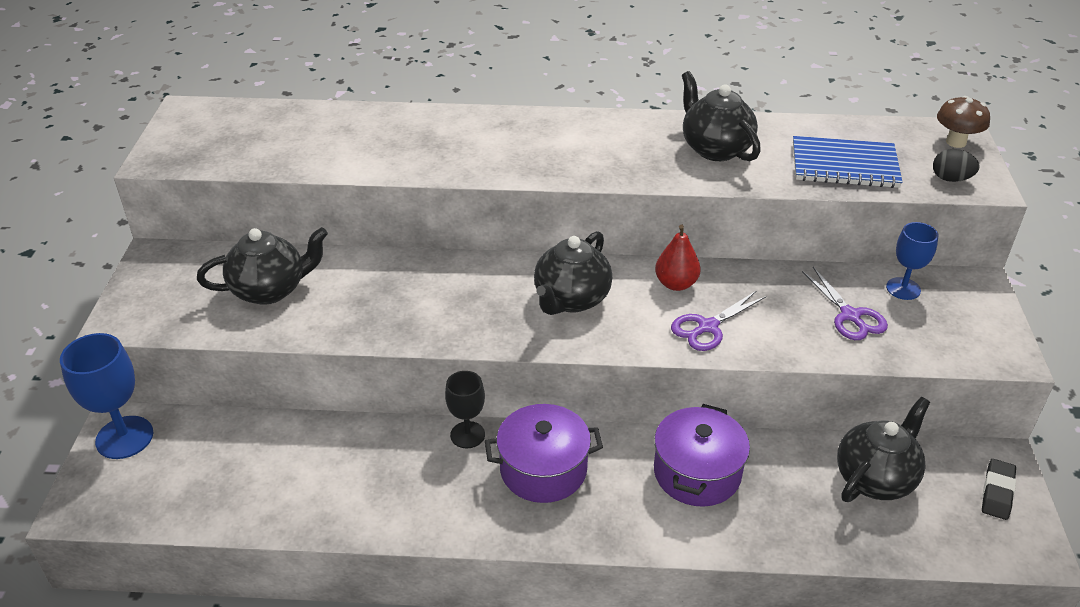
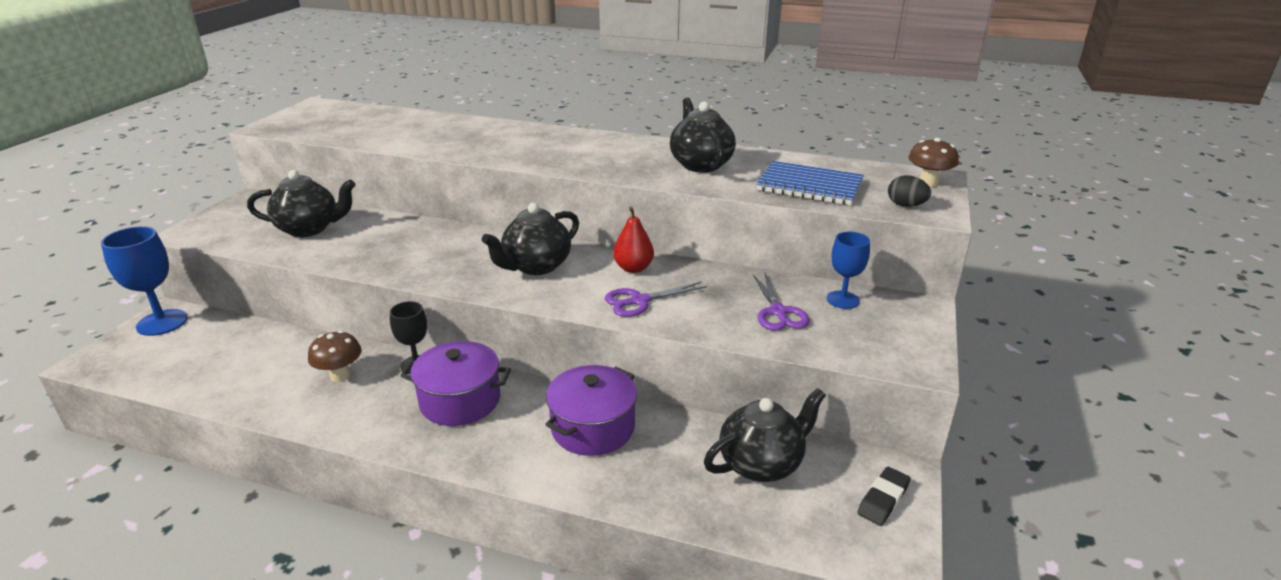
camera: 15 degrees right, 10 degrees down
(391, 465) = (340, 375): none -> brown mushroom

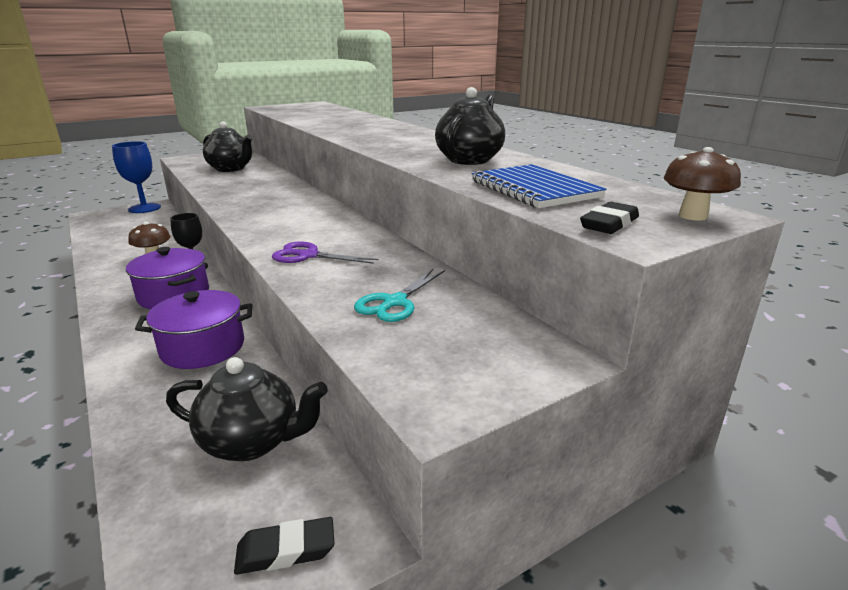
camera: 40 degrees right, 5 degrees down
(536, 266) = (294, 216): black teapot -> none
(633, 268) = (352, 236): red pear -> none
(778, 312) = (395, 302): purple scissors -> turquoise scissors
(842, 300) = (478, 317): blue goblet -> none
(906, 205) = (609, 224): black egg -> black eraser

